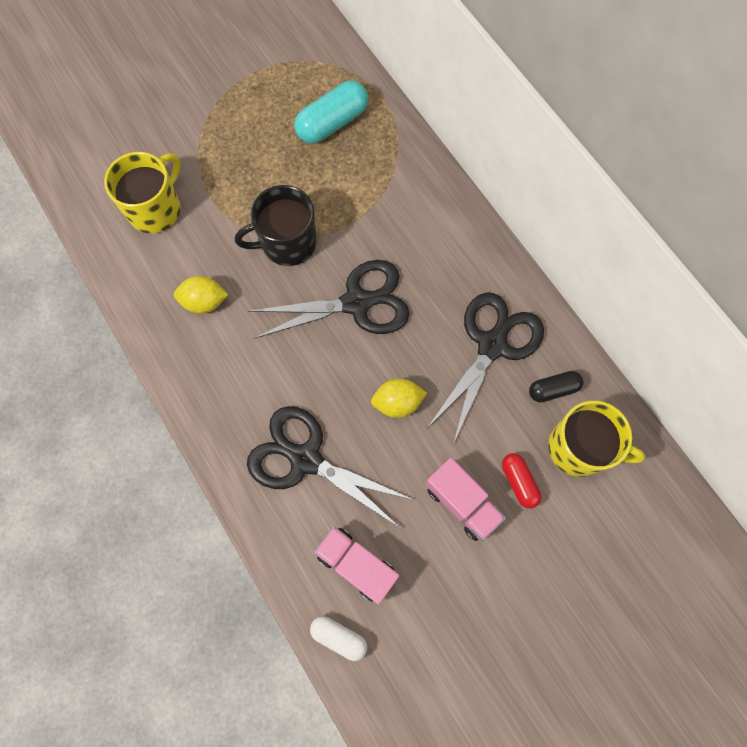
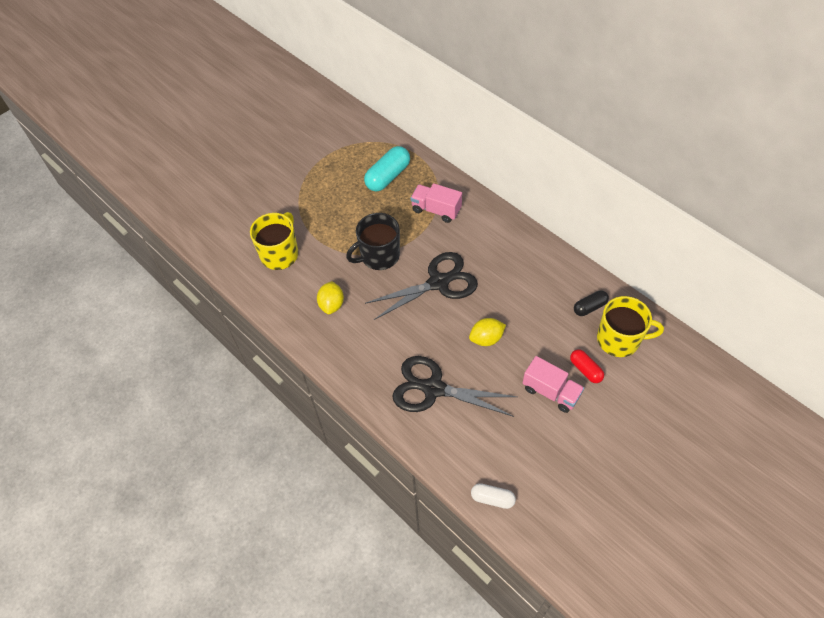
camera: 10 degrees left, 15 degrees down
(204, 302) = (331, 304): yellow lemon -> yellow lemon turned 75 degrees counterclockwise
(356, 565) = (490, 448): pink truck -> pink truck (436, 210)
(492, 345) = (539, 289): black scissors -> none

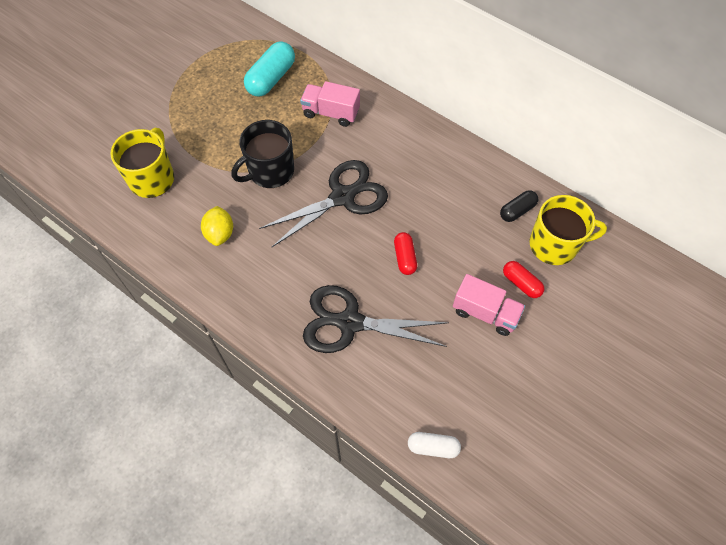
camera: 10 degrees left, 5 degrees up
(486, 339) = (405, 257): yellow lemon -> red capsule

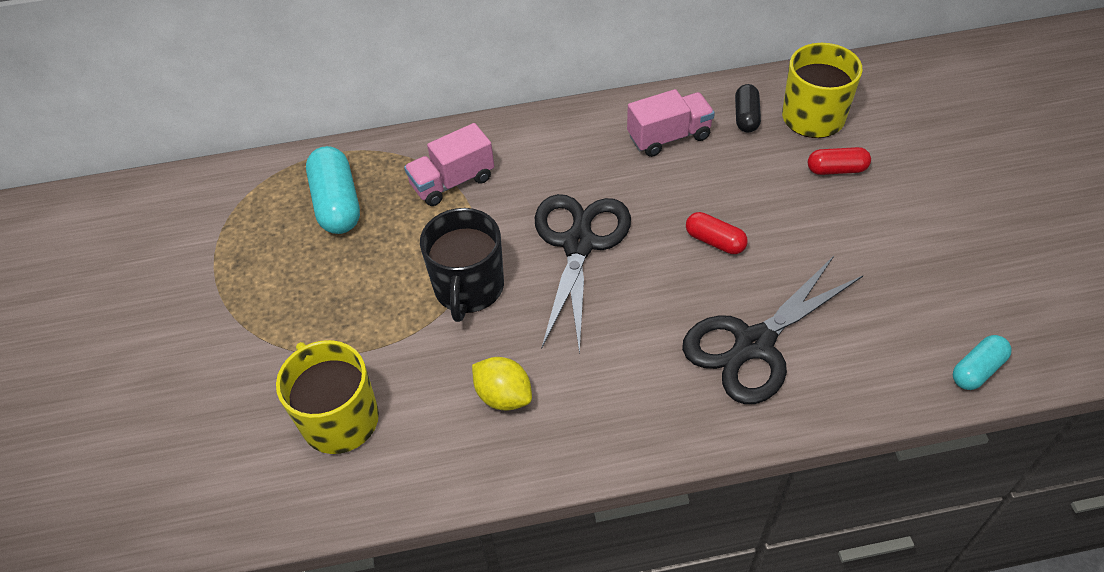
camera: 45 degrees left, 10 degrees down
(433, 447) = (977, 370): white capsule -> turquoise capsule
(485, 313) = (846, 220): pink truck -> pink truck (669, 137)

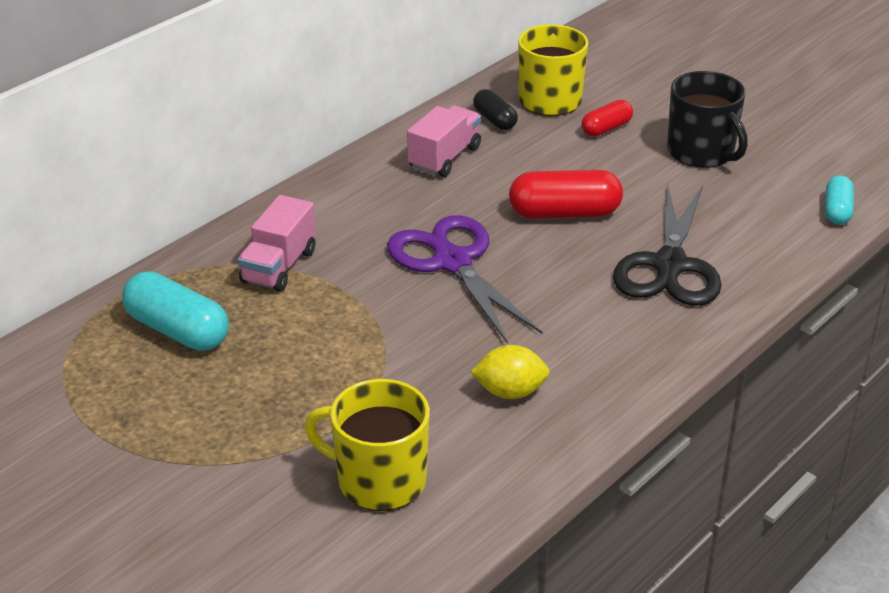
camera: 40 degrees left, 15 degrees down
(468, 288) = (389, 335): black mug -> black mug (701, 152)
(578, 244) = (452, 262): black scissors -> purple scissors
(715, 241) = (564, 213): red capsule -> red capsule, size x1.70

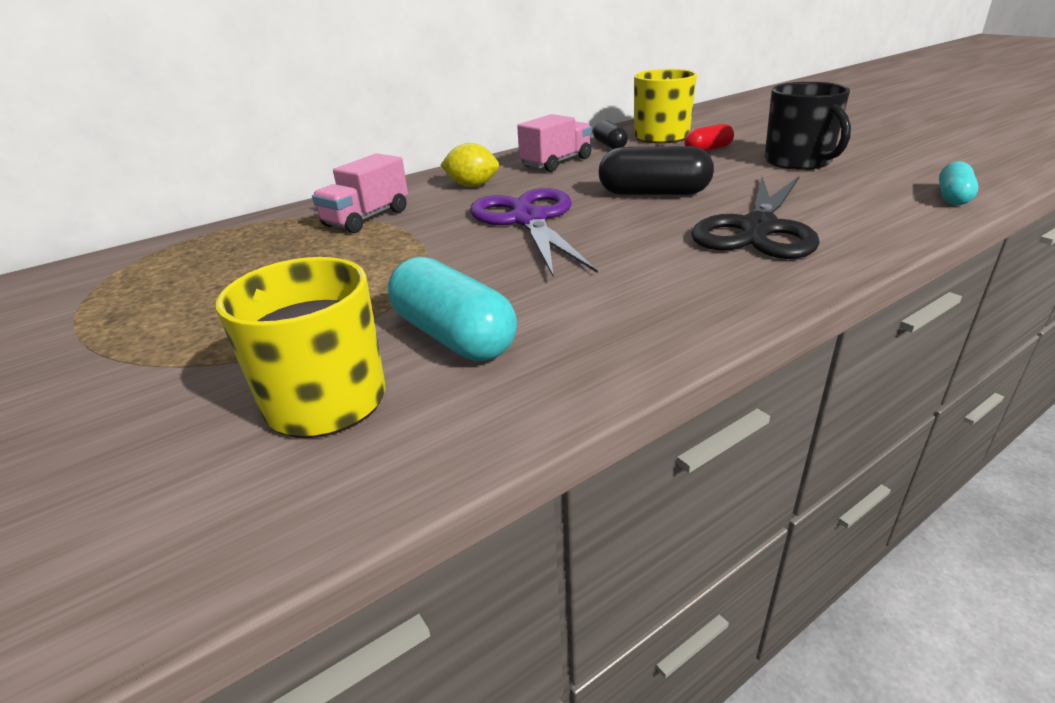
camera: 15 degrees right, 5 degrees down
(177, 330) = (237, 255): turquoise capsule -> turquoise capsule (453, 336)
(510, 392) = (538, 322): yellow lemon -> yellow lemon (472, 186)
(564, 213) = (653, 193): red capsule -> black capsule

